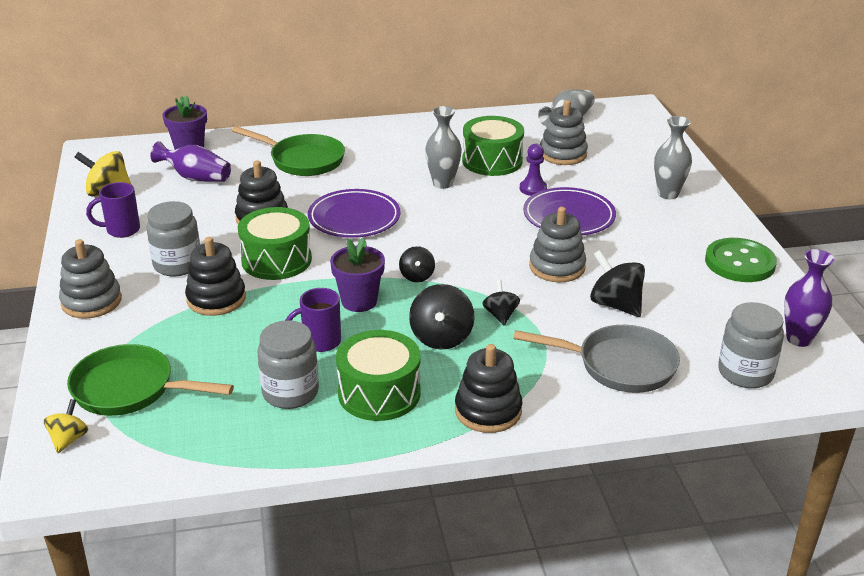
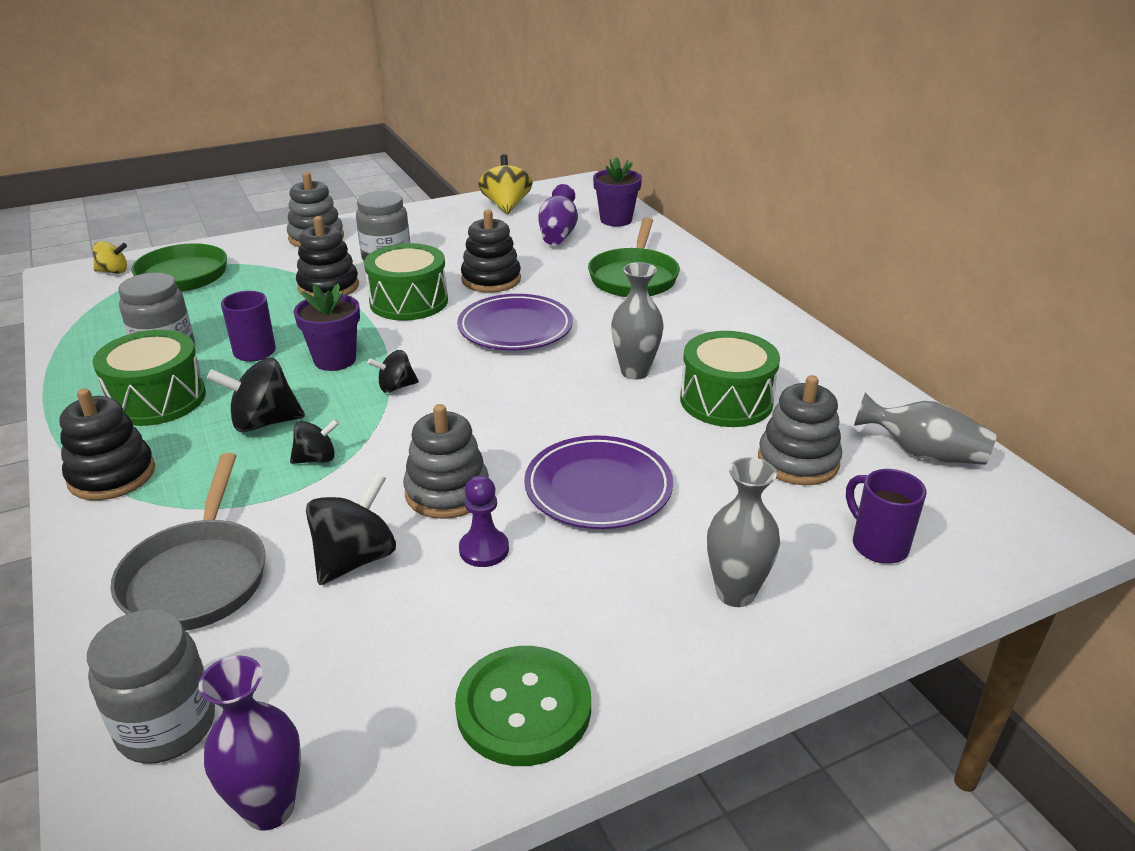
camera: 75 degrees right, 0 degrees up
(121, 230) = (441, 224): purple mug -> purple mug (877, 545)
(533, 189) = (664, 445): purple pawn -> purple pawn (484, 550)

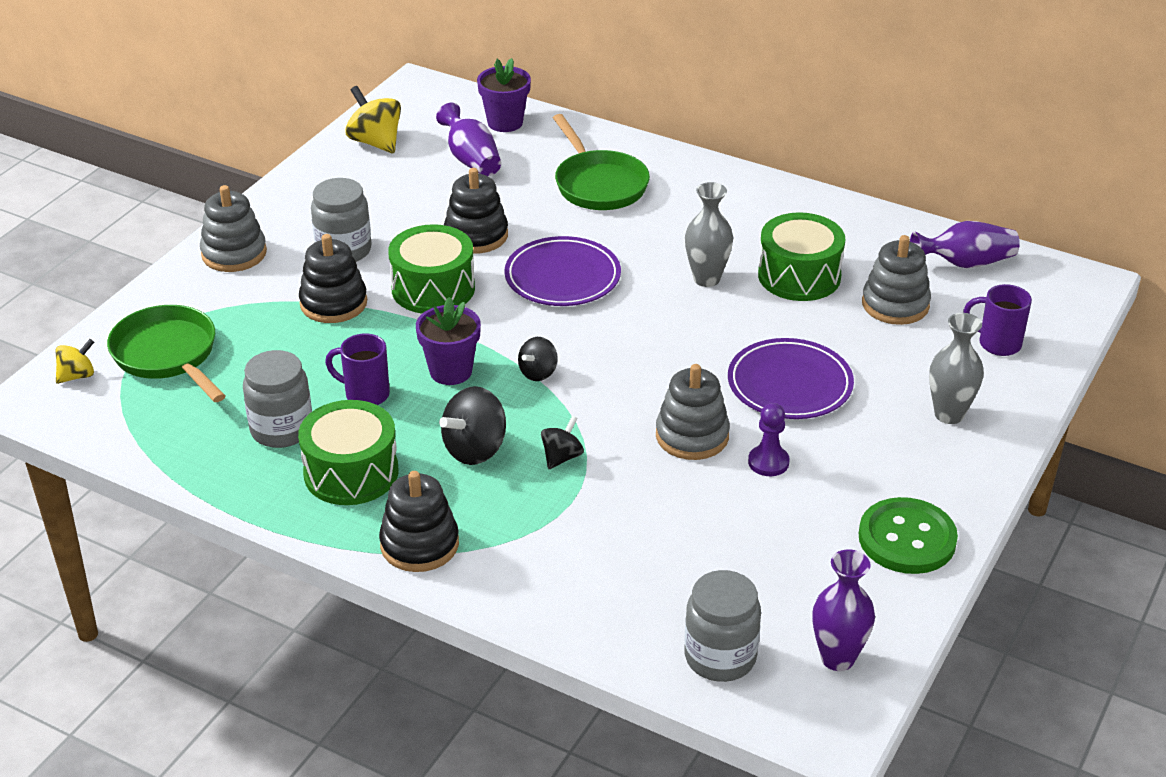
camera: 35 degrees left, 5 degrees up
(198, 576) = (603, 573): grey pan -> none
(355, 559) = (693, 510): black spinning top -> none
(923, 453) = (965, 263): grey vase -> purple vase

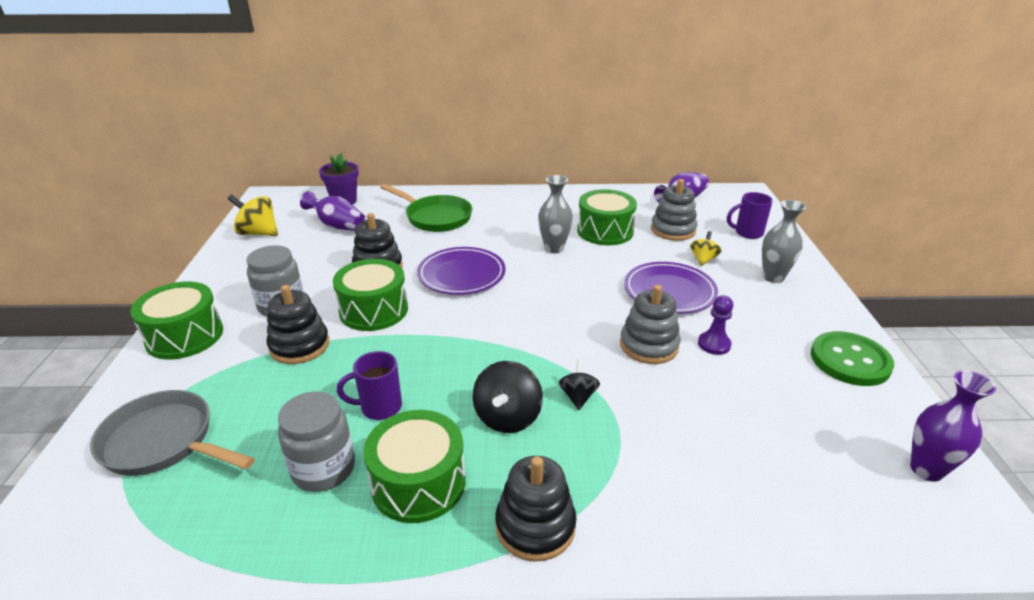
camera: 30 degrees left, 5 degrees down
(77, 376) = (66, 500): yellow spinning top -> yellow spinning top (703, 259)
(168, 355) = (164, 442): green pan -> grey pan
(234, 253) = (185, 336): grey stacking toy -> green drum
(451, 371) = (436, 364): purple flower pot -> none
(538, 373) = (502, 341): black spinning top -> none
(720, 657) = (860, 512): grey jar -> none

